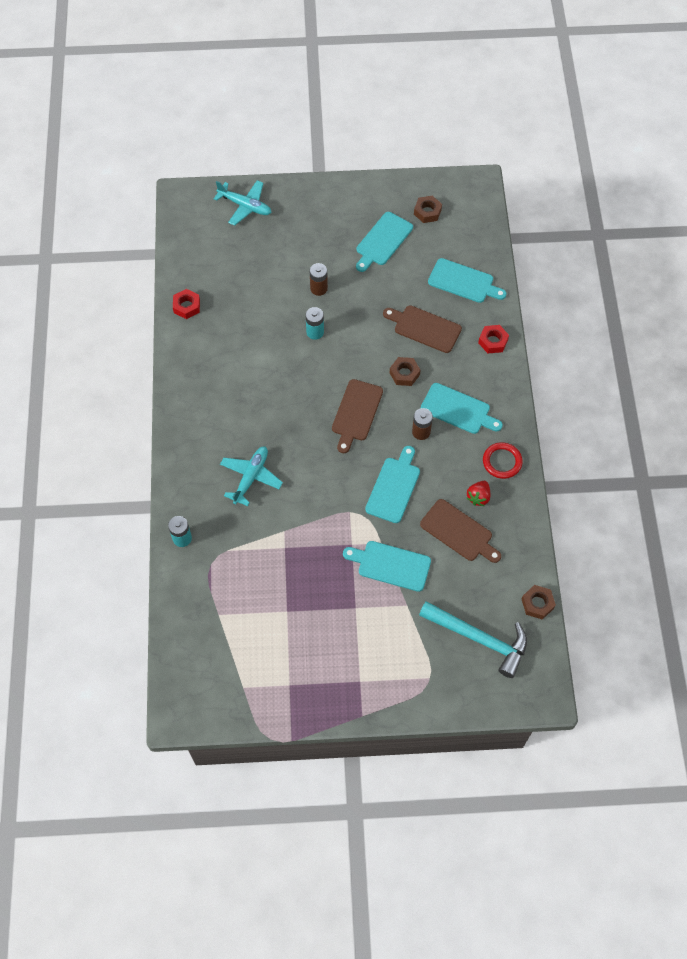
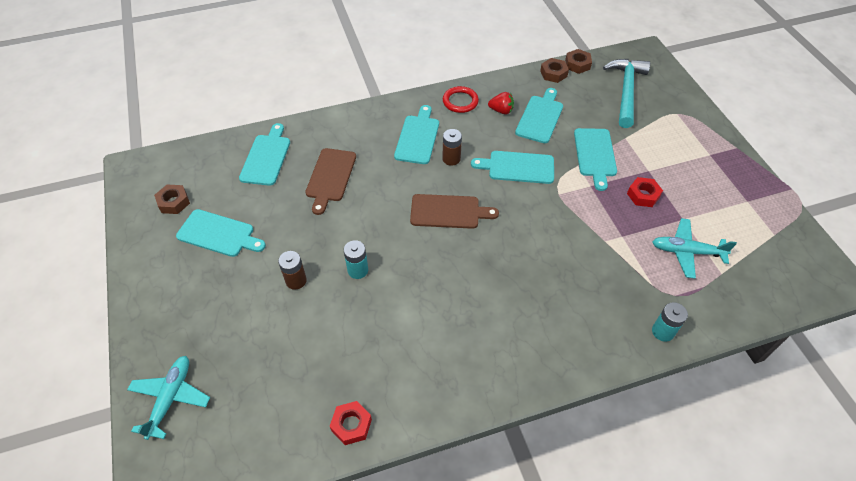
camera: 105 degrees left, 10 degrees down
(251, 477) = (560, 285): turquoise plane -> turquoise plane (686, 252)
(404, 374) = (390, 183): brown nut -> brown nut (553, 73)
(459, 532) = (540, 117): brown cutting board -> turquoise cutting board
(493, 341) = (334, 126): red nut -> red nut (643, 195)

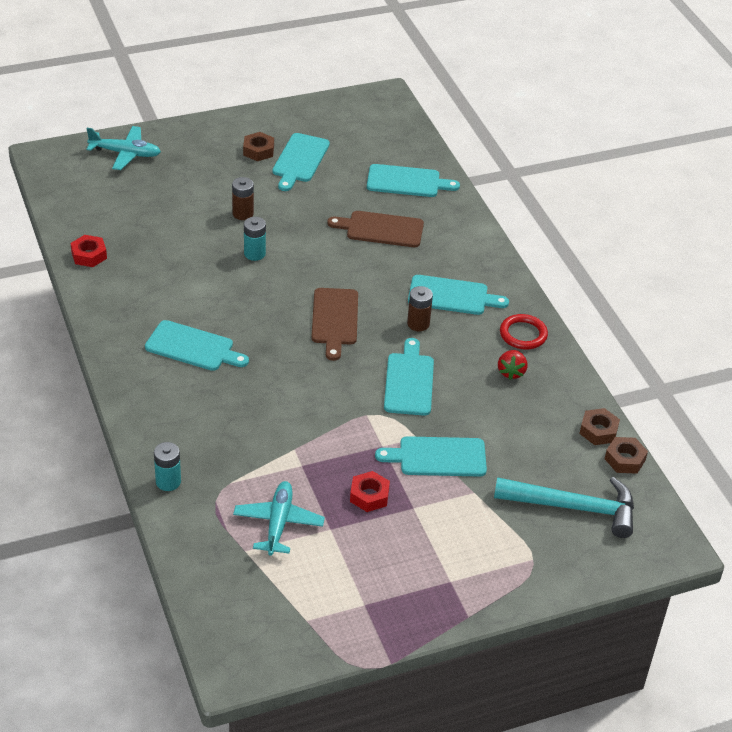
camera: 85 degrees right, 10 degrees down
(174, 202) = (339, 128): brown nut -> brown nut (258, 151)
(540, 117) = (503, 409): turquoise cutting board -> turquoise cutting board (193, 347)

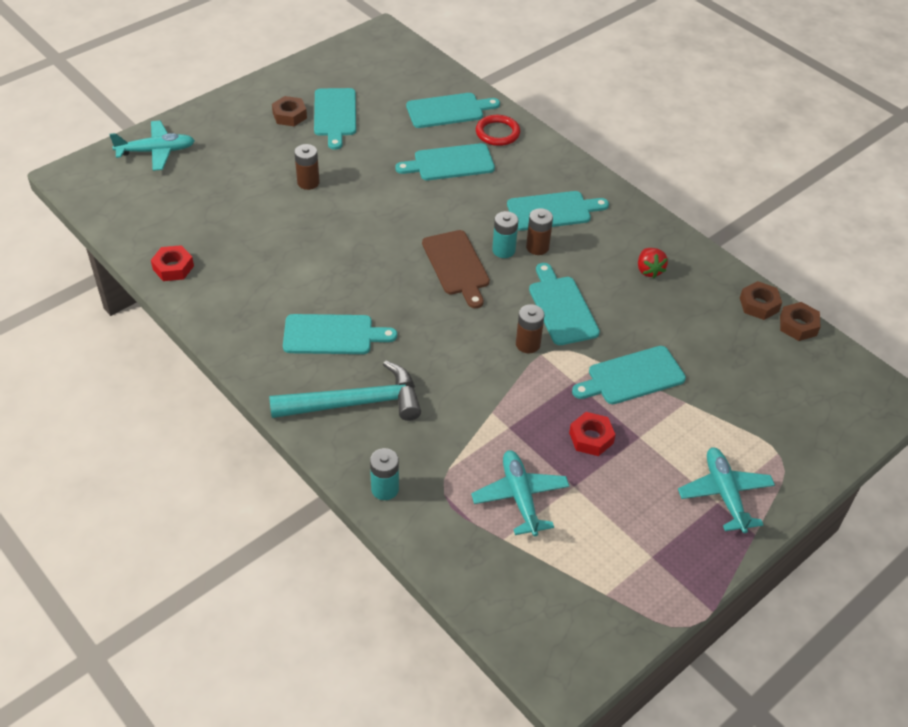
camera: 20 degrees left, 5 degrees up
(254, 253) = (342, 220): turquoise battery -> turquoise battery (503, 250)
(359, 403) = (528, 344): none -> brown battery
(381, 229) = (450, 163): brown cutting board -> turquoise cutting board
(461, 576) = (724, 494): none -> turquoise plane
(523, 334) = (638, 230): red ring -> red ring (497, 133)
(573, 507) = (782, 388): turquoise hammer -> turquoise hammer (355, 403)

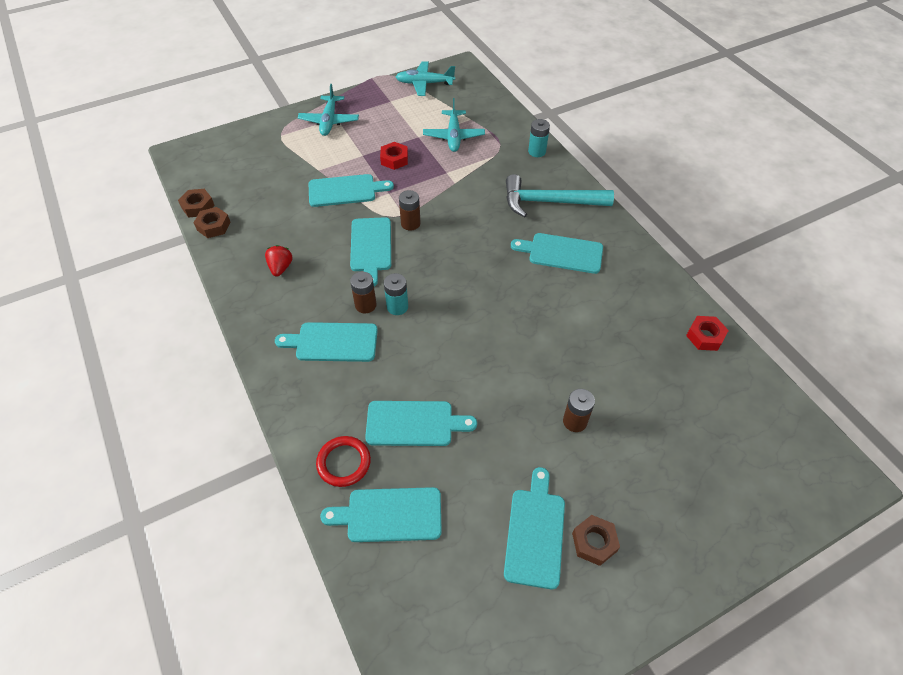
camera: 165 degrees left, 5 degrees up
(156, 151) = (756, 503): turquoise plane -> turquoise plane (424, 83)
(457, 265) = (444, 298): brown cutting board -> none

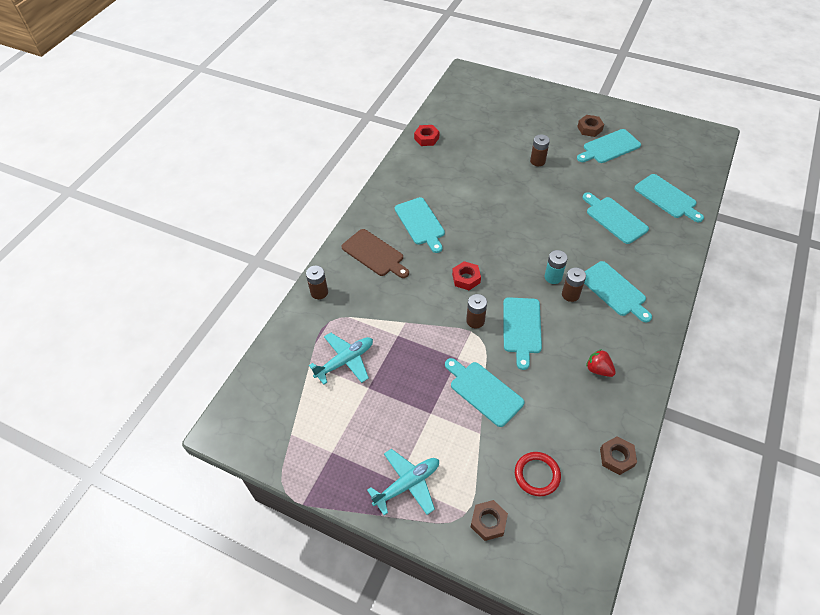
camera: 125 degrees left, 0 degrees up
(198, 206) = (613, 494): brown nut -> brown nut (488, 522)
(280, 268) = (598, 369): red strawberry -> red strawberry turned 75 degrees clockwise
(344, 463) = (669, 231): red ring -> red ring (537, 475)
(371, 247) = (522, 328): turquoise cutting board -> turquoise cutting board turned 135 degrees clockwise
(394, 159) = (414, 384): red nut -> red nut (466, 278)
(424, 83) = (278, 442): turquoise plane -> none
(537, 151) = (319, 292): turquoise battery -> brown battery
(550, 202) = (374, 254): turquoise hammer -> brown cutting board

